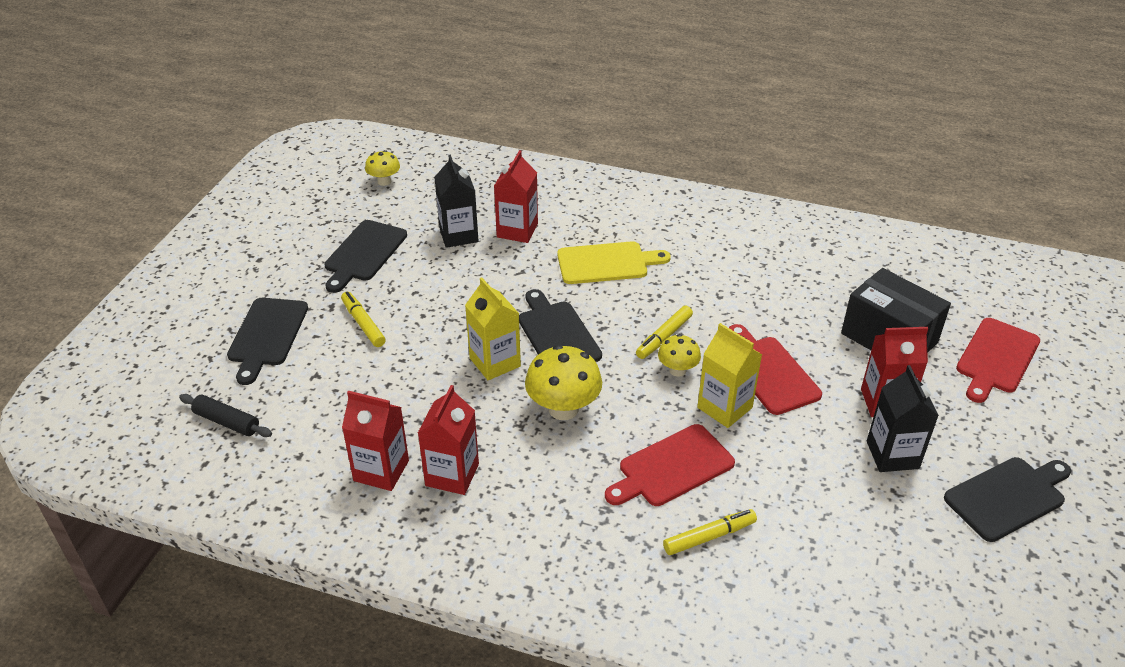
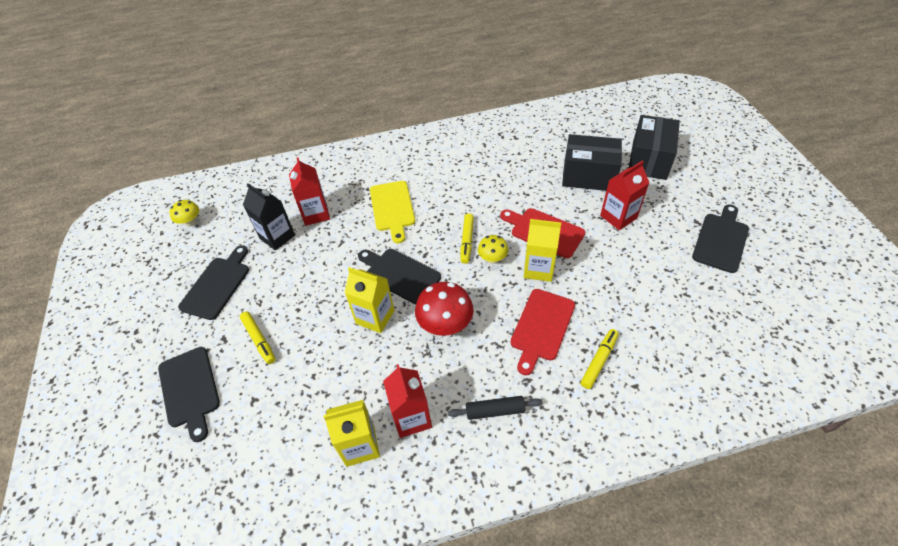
camera: 30 degrees left, 10 degrees up
(227, 422) = (211, 480): black rolling pin -> black rolling pin (495, 411)
(363, 324) = (259, 339): yellow marker -> yellow marker turned 150 degrees counterclockwise
(364, 253) = (217, 285): black cutting board -> black cutting board turned 150 degrees counterclockwise
(381, 470) = (360, 445): red carton -> yellow carton
(563, 409) = (445, 325): yellow mushroom -> red mushroom
(607, 263) = (392, 208): yellow cutting board -> yellow cutting board turned 120 degrees clockwise
(892, 455) = (648, 247): black carton -> none
(996, 358) = (649, 160): red cutting board -> black box

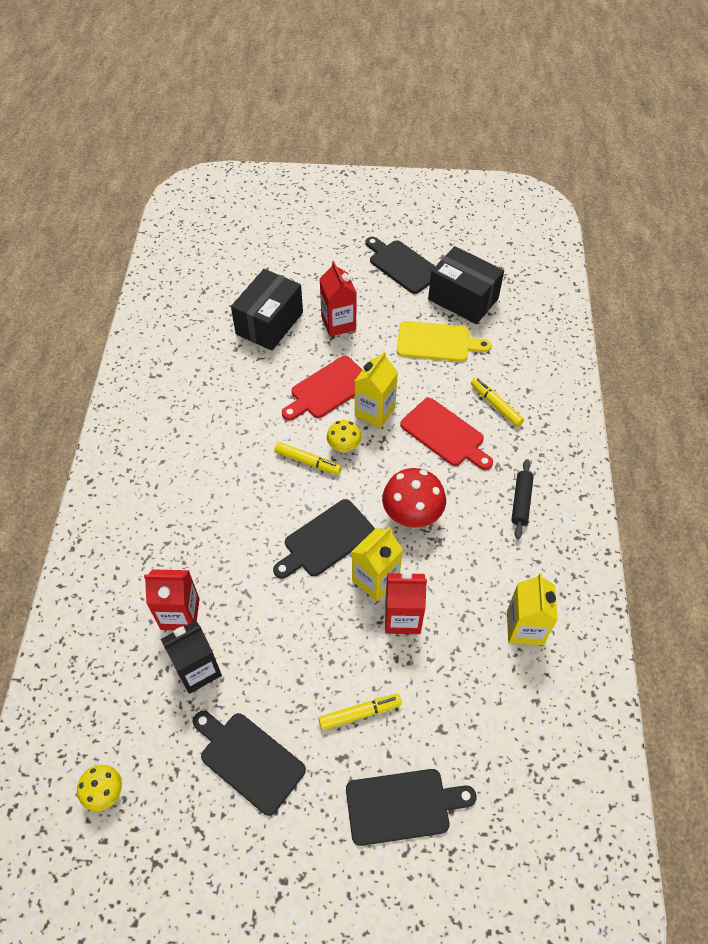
camera: 75 degrees left, 5 degrees up
(392, 208) = (217, 522): yellow cutting board -> yellow cutting board (437, 342)
(411, 418) = (508, 574): red carton -> red carton (402, 617)
(649, 160) = (275, 268): black box -> black box (463, 299)

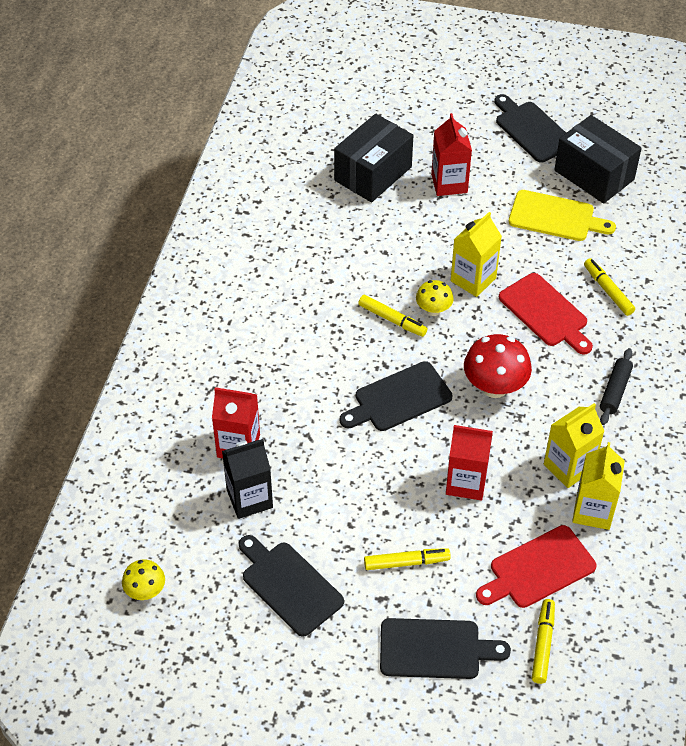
camera: 10 degrees right, 5 degrees down
(328, 389) = (426, 250): red cutting board -> red cutting board (538, 569)
(375, 579) = (444, 443): yellow carton -> yellow carton (568, 467)
(505, 781) = (542, 644): none -> yellow marker

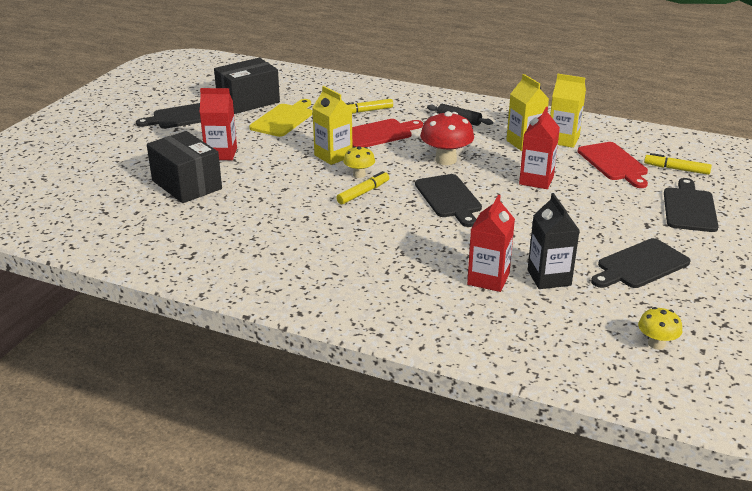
camera: 80 degrees left, 20 degrees down
(406, 562) = (612, 211): yellow marker -> none

